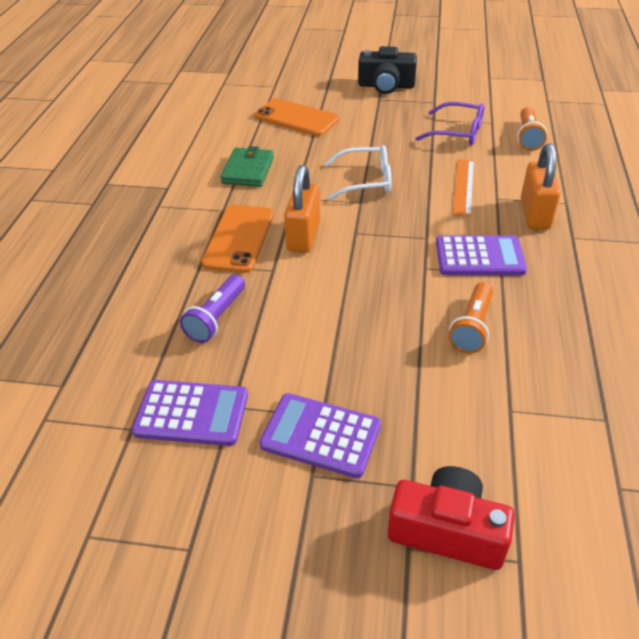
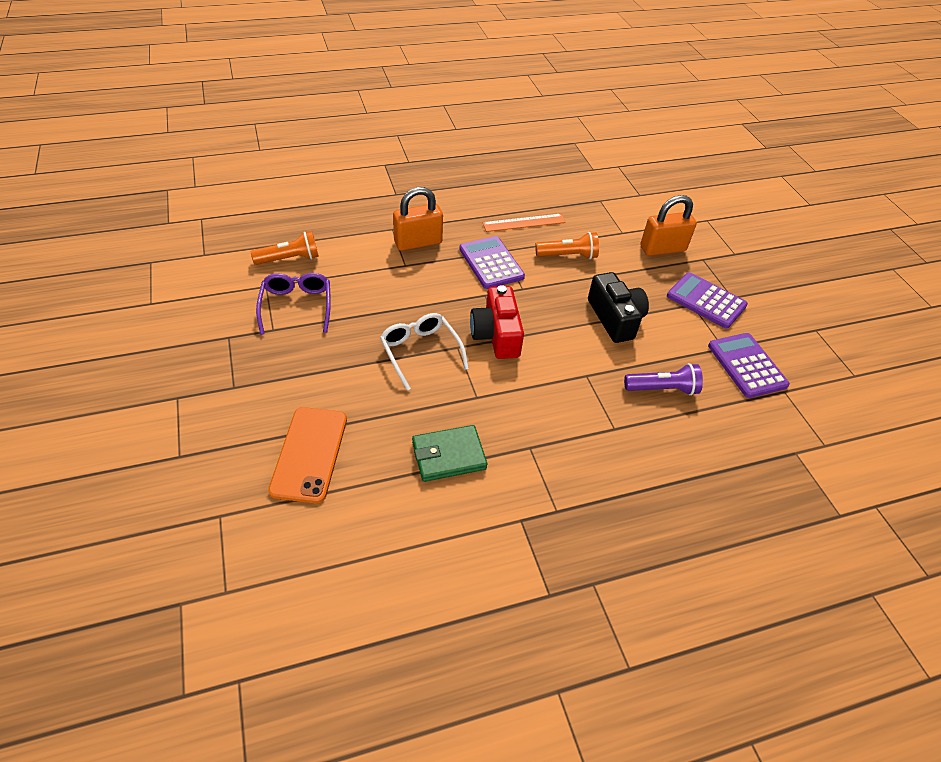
camera: 120 degrees left, 5 degrees up
(239, 238) = (563, 415): orange phone -> none
(303, 236) = (530, 370): orange padlock -> orange padlock (662, 249)
(320, 435) = (706, 301): purple calculator -> purple calculator turned 135 degrees clockwise
(386, 86) = (193, 389): black camera -> black camera (615, 318)
(447, 530) = (714, 243): red camera -> red camera (496, 335)
(463, 187) = (397, 286): orange ruler -> orange ruler (524, 222)

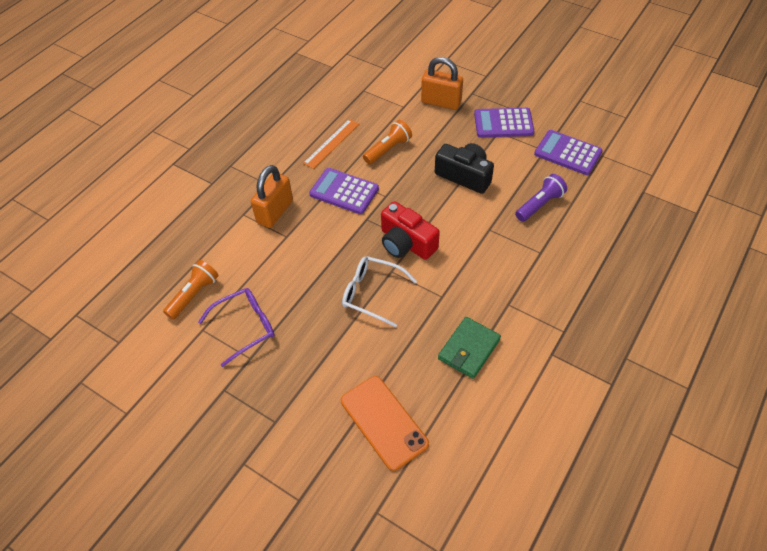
camera: 35 degrees left, 5 degrees up
(296, 306) = (245, 327): purple glasses -> purple glasses turned 105 degrees clockwise
(662, 249) = (441, 102): orange padlock -> orange padlock turned 75 degrees clockwise

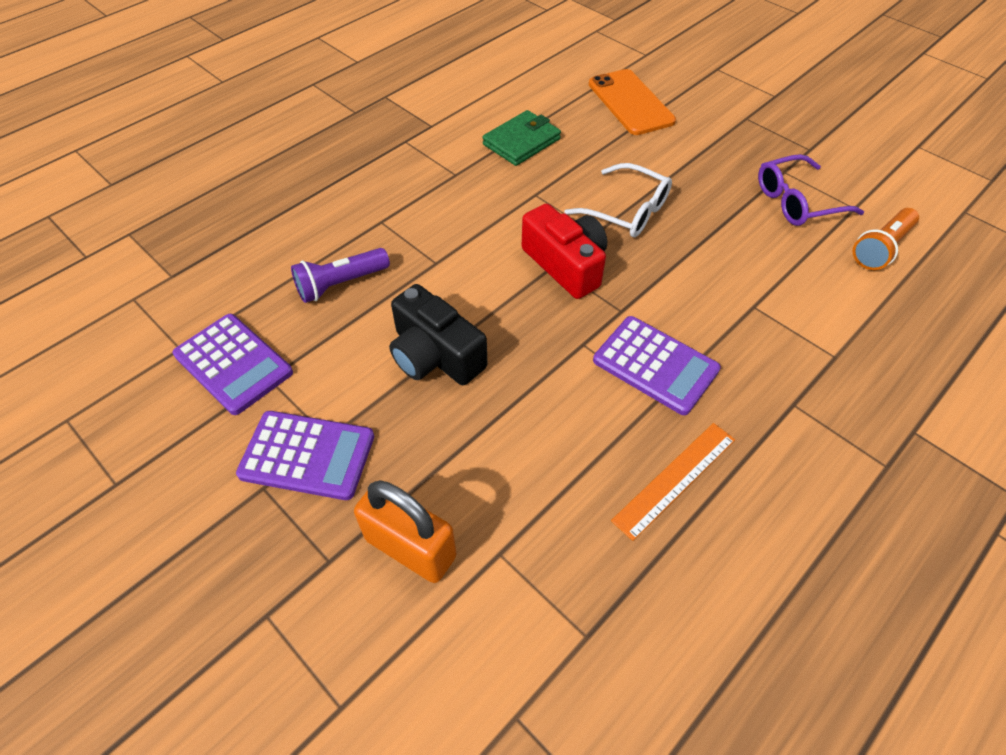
camera: 170 degrees left, 0 degrees up
(275, 212) = (778, 350): orange padlock -> none
(388, 149) = (560, 440): orange flashlight -> none

